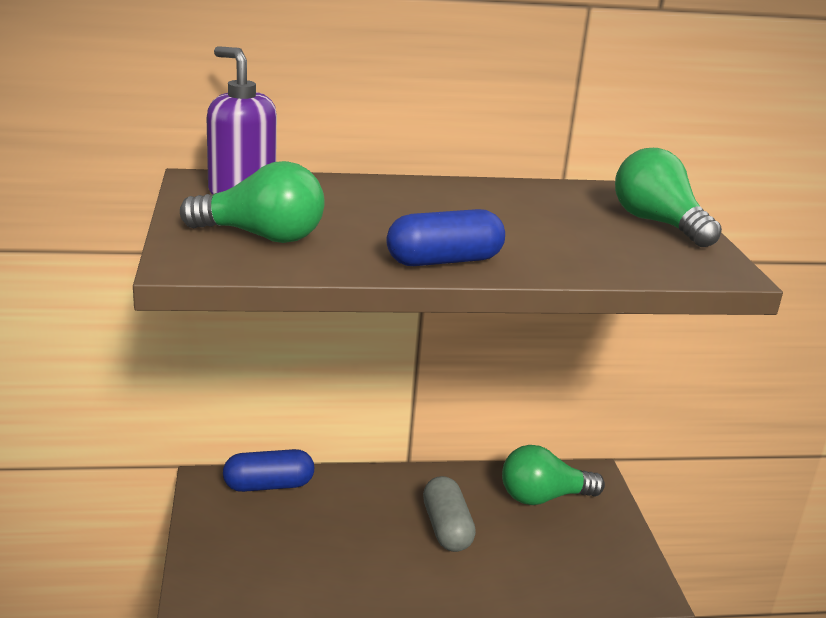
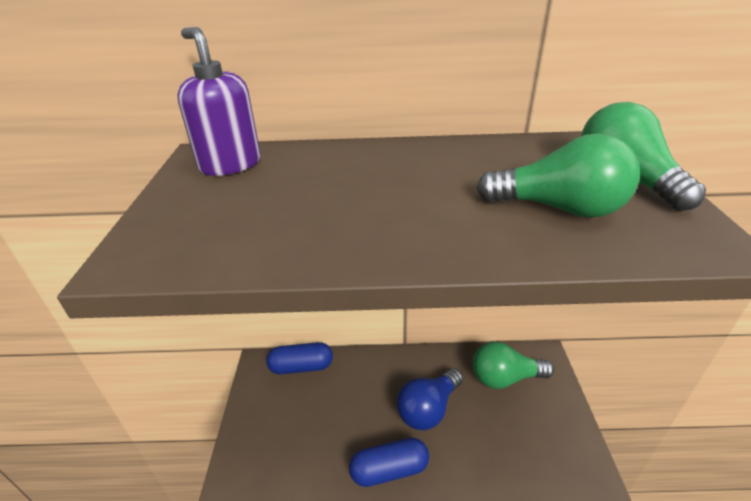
camera: 10 degrees right, 10 degrees up
(262, 236) = (222, 220): green light bulb -> green light bulb (559, 208)
(444, 261) = (397, 245): blue capsule -> blue capsule (389, 470)
(446, 528) = (428, 409): grey capsule -> blue light bulb

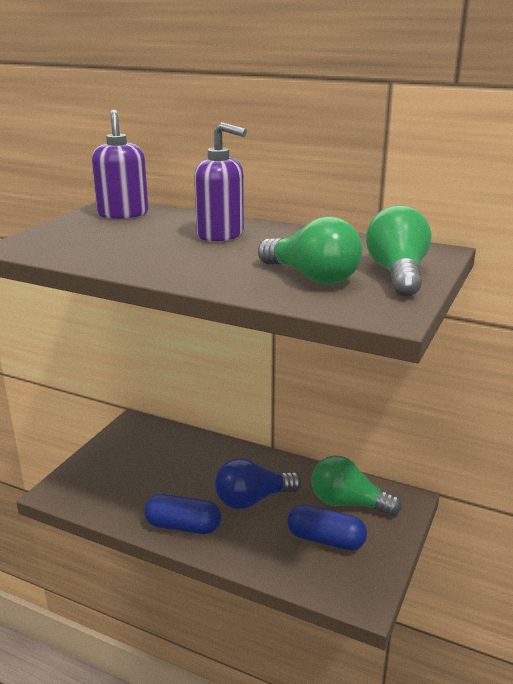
camera: 25 degrees right, 10 degrees down
(301, 367) = (166, 435): blue capsule -> blue capsule (326, 540)
(381, 169) = (221, 234): none -> purple soap dispenser

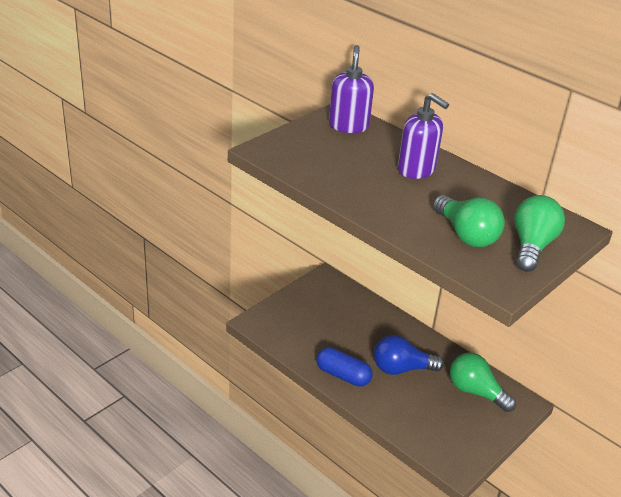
camera: 15 degrees right, 10 degrees up
(326, 540) = (446, 415): blue capsule -> none

